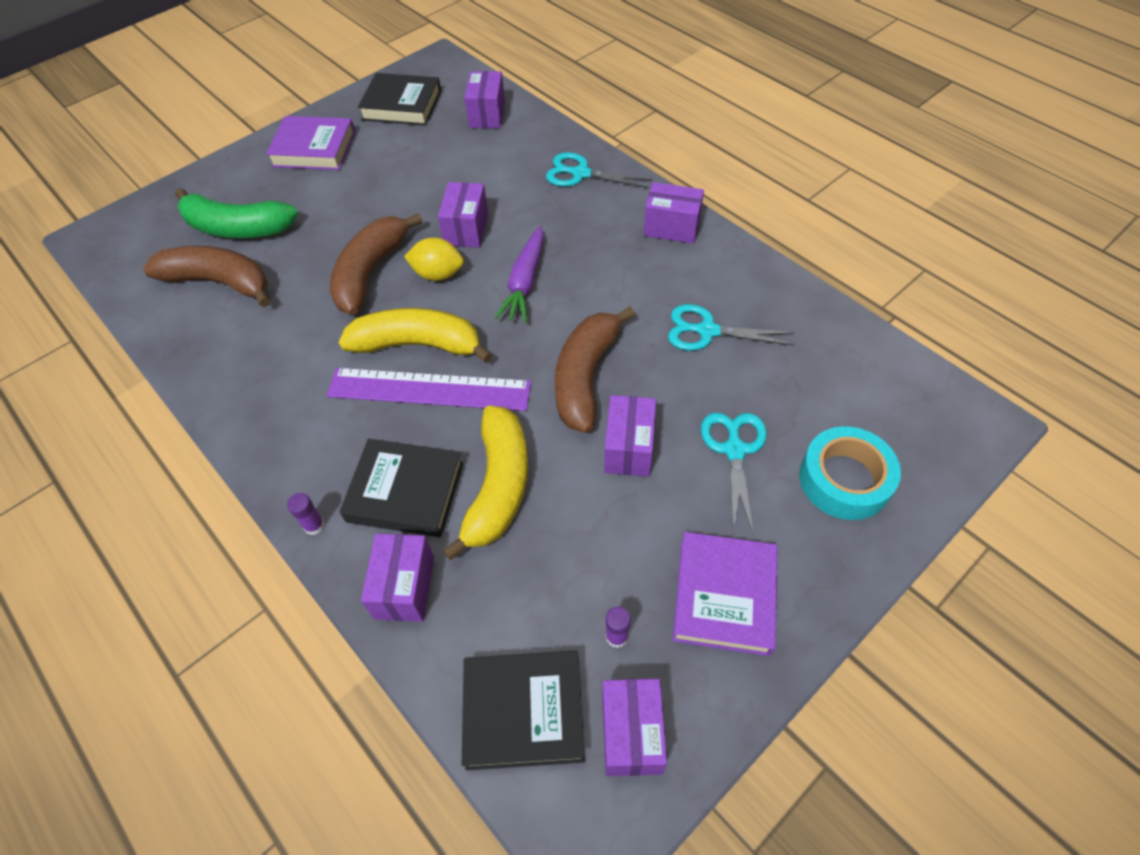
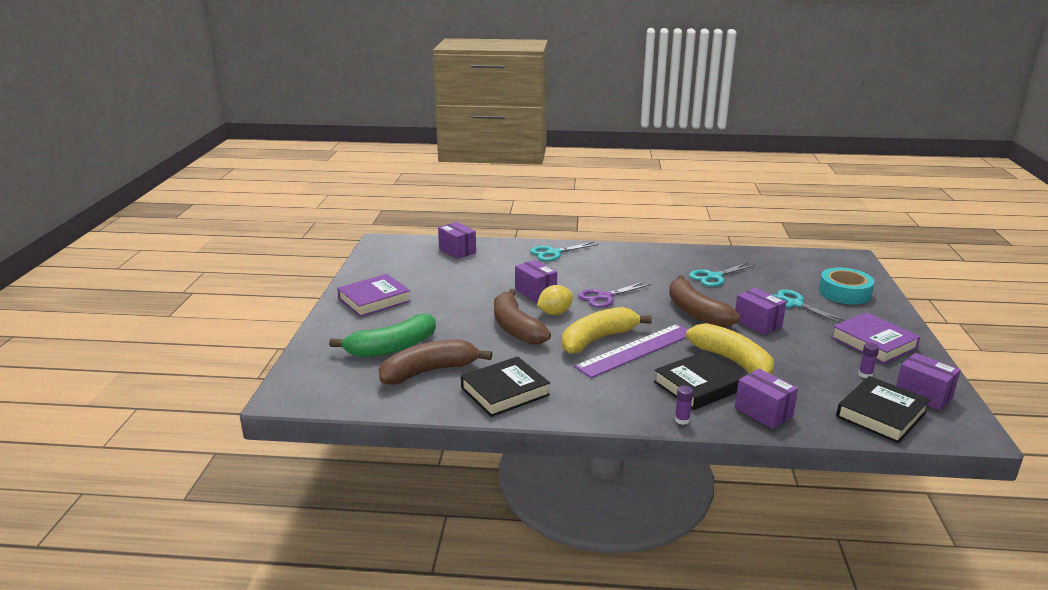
camera: 45 degrees left, 30 degrees down
(402, 105) = (396, 265): black book -> black book (505, 391)
(525, 282) = (605, 297): purple carrot -> purple scissors
(671, 227) = (633, 253): purple box -> none

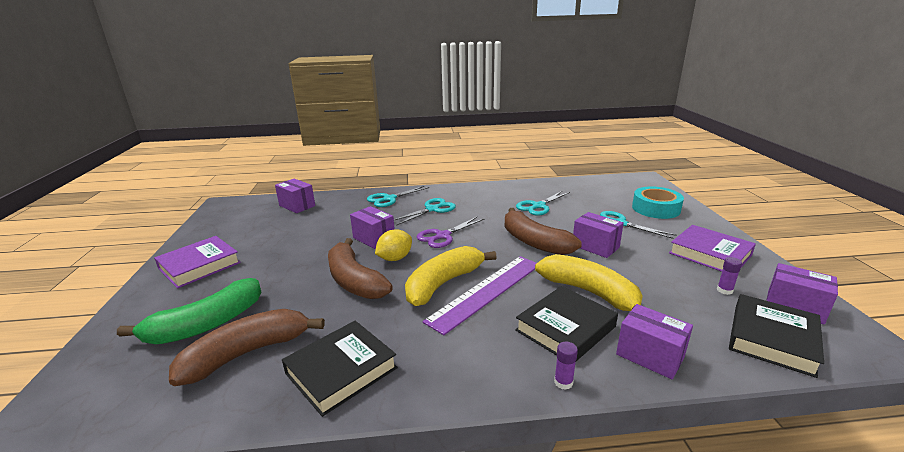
camera: 10 degrees left, 0 degrees up
(598, 269) = (432, 209): none -> turquoise scissors

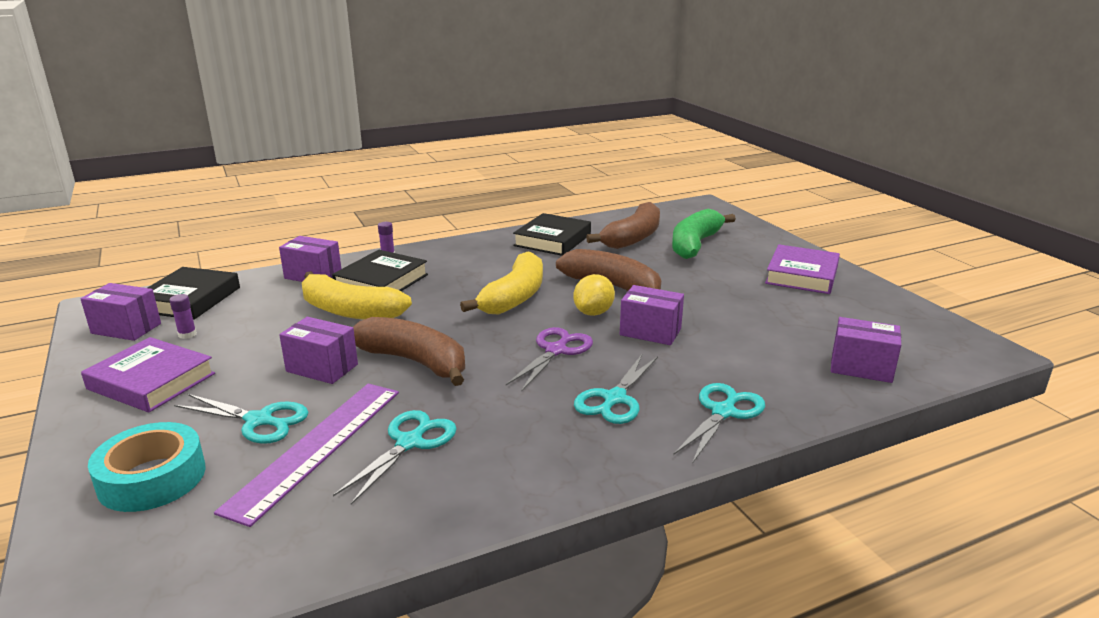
camera: 160 degrees right, 0 degrees up
(486, 291) = (464, 297): purple ruler -> purple ruler (317, 447)

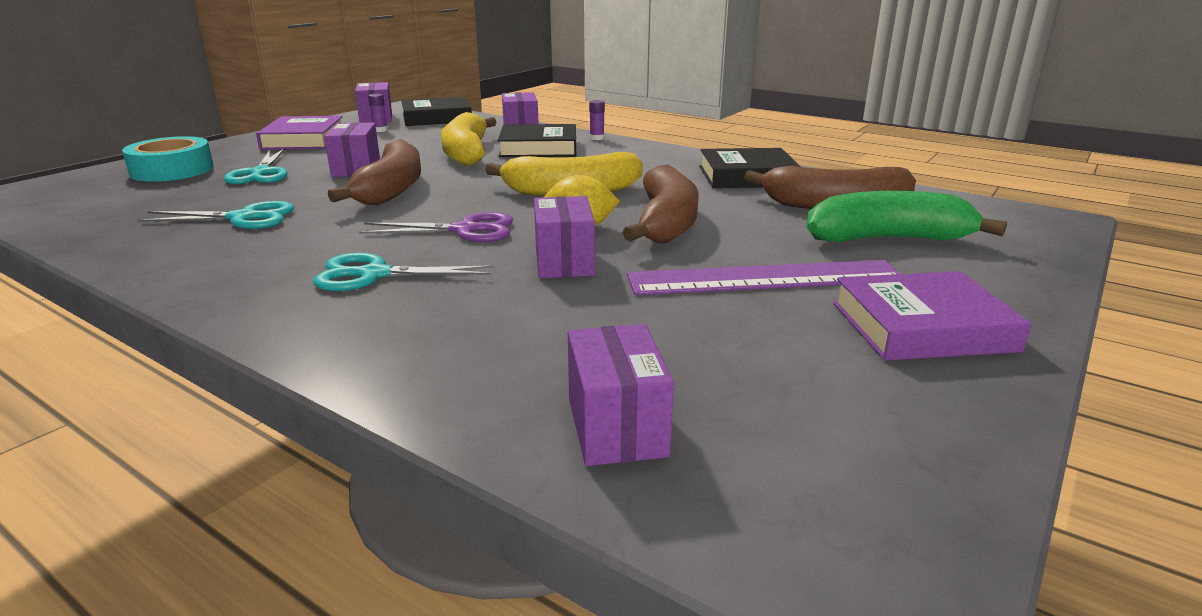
camera: 60 degrees right, 0 degrees up
(317, 447) = (226, 195): purple ruler -> purple ruler (765, 278)
(723, 412) = (380, 337): turquoise scissors -> none

